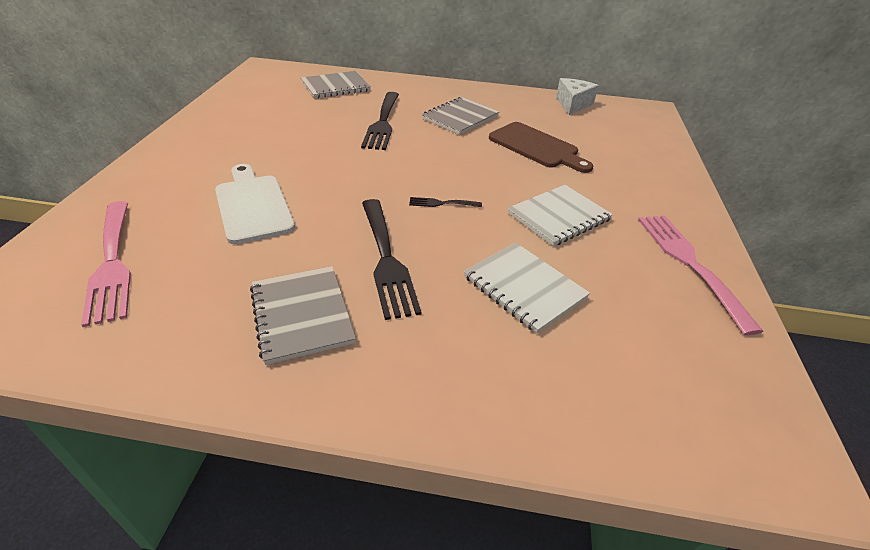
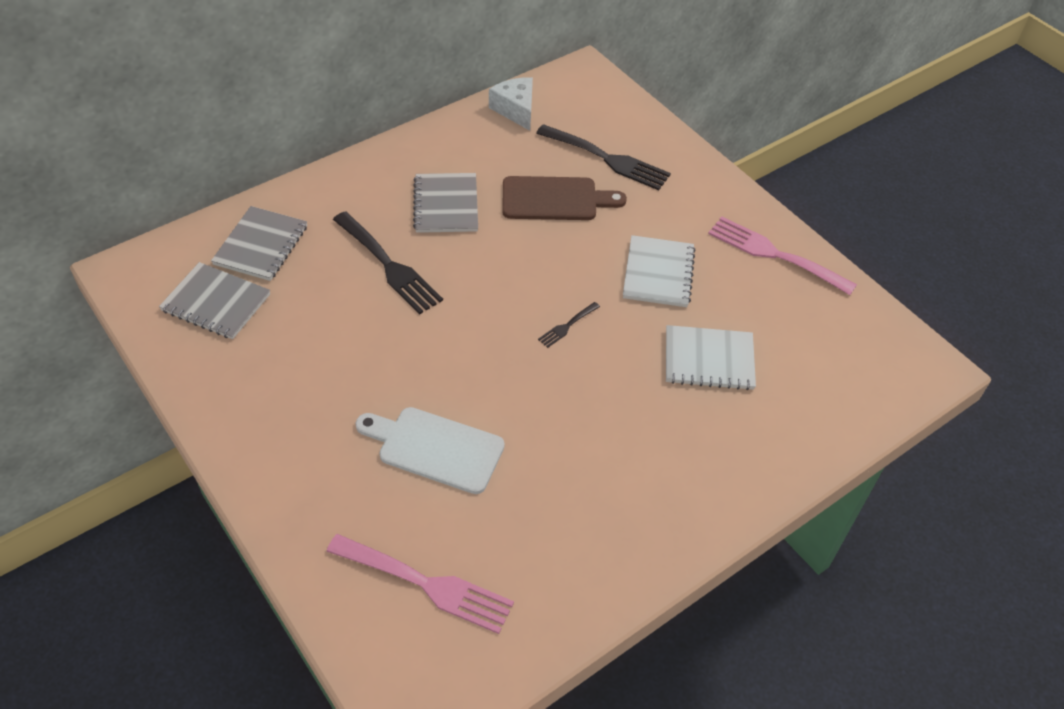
camera: 45 degrees left, 10 degrees up
(302, 315) = (613, 498): grey notebook -> grey notebook (216, 302)
(387, 259) = (602, 411): black fork -> black fork (607, 159)

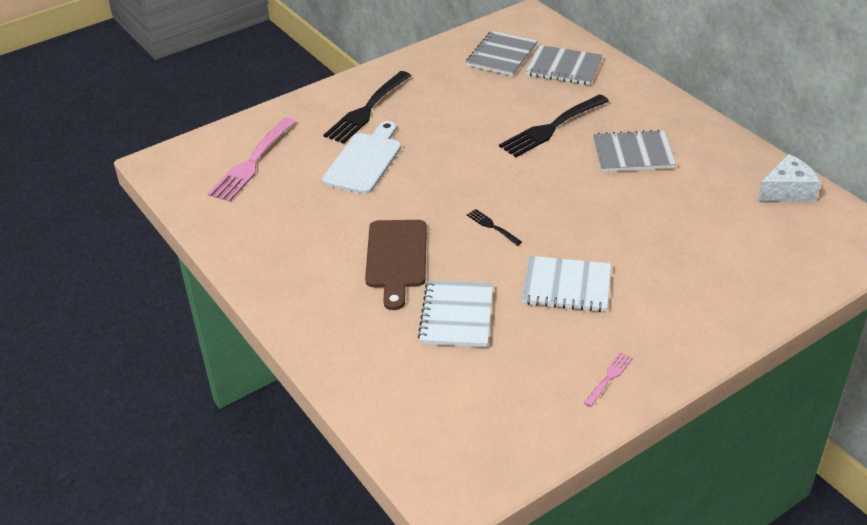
camera: 95 degrees right, 10 degrees down
(555, 199) = (657, 218): brown cutting board -> brown cutting board (396, 258)
(607, 159) = (730, 255): black fork -> black fork (367, 110)
(774, 254) = (609, 377): pink fork -> pink fork, size x0.47

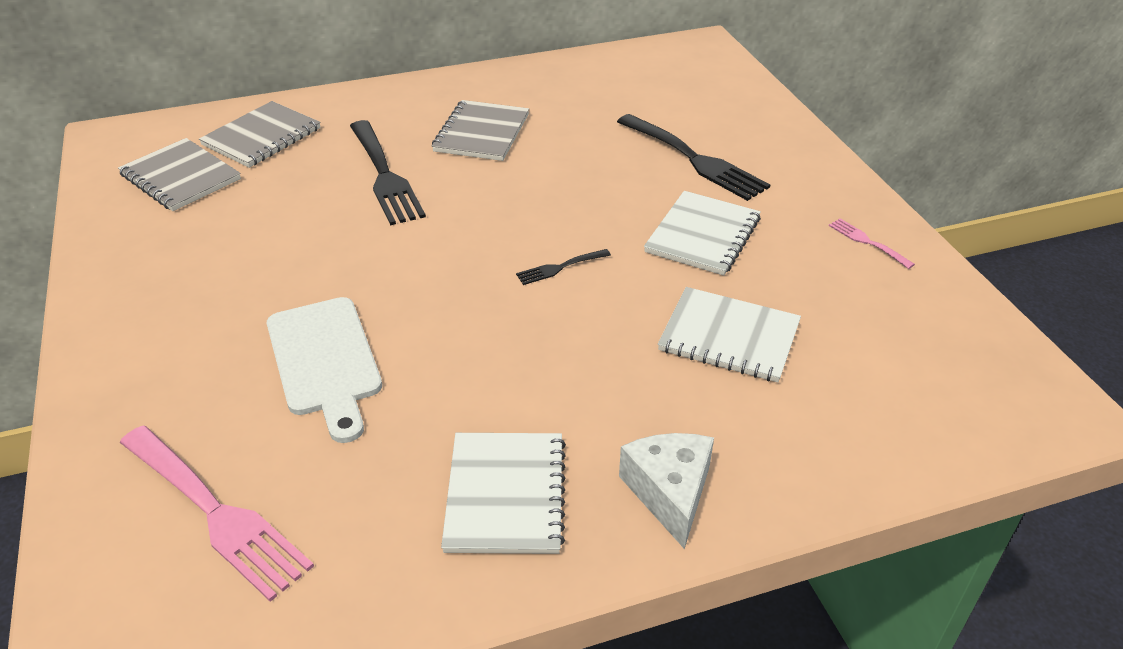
camera: 75 degrees left, 0 degrees up
(291, 250) = (505, 494): none -> white notebook
(365, 161) = (324, 361): white cutting board -> white cutting board turned 150 degrees counterclockwise
(367, 110) = (188, 334): black fork -> black fork (695, 159)
(396, 258) = (584, 372): brown cutting board -> none
(787, 191) = (607, 66): white cheese -> white cheese (669, 492)

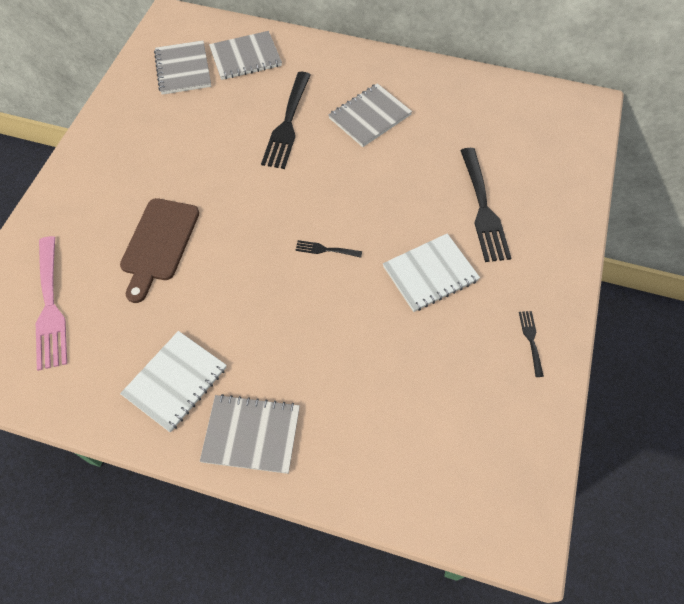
camera: 35 degrees right, 20 degrees up
(324, 361) = (158, 243): white cutting board -> brown cutting board
(669, 492) = (251, 434): white cheese -> grey notebook
(729, 337) = (375, 357): white notebook -> none
(867, 242) = (531, 340): pink fork -> black fork

